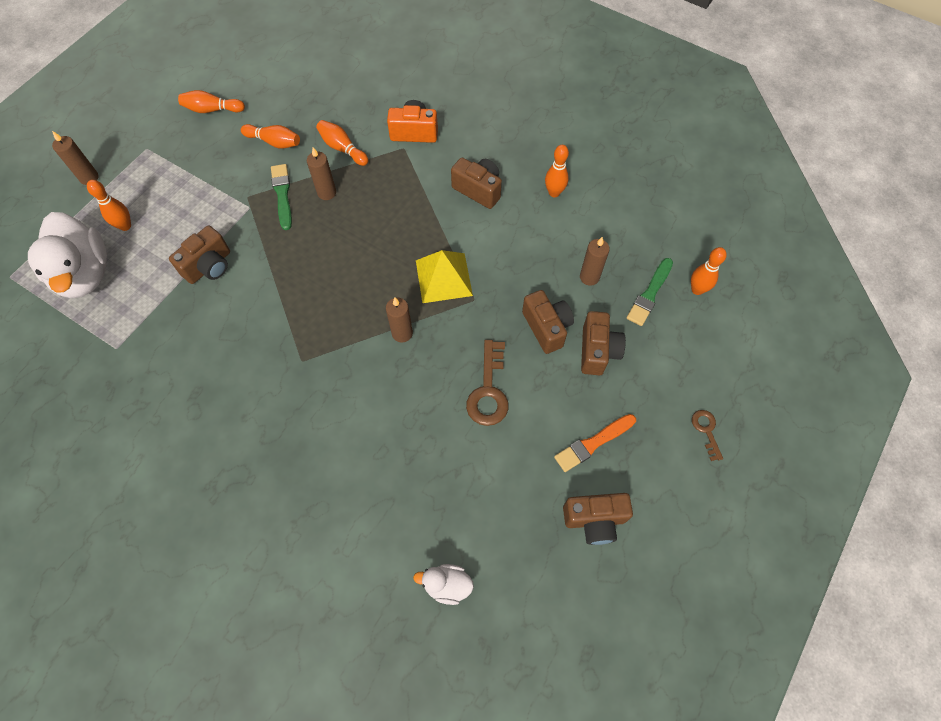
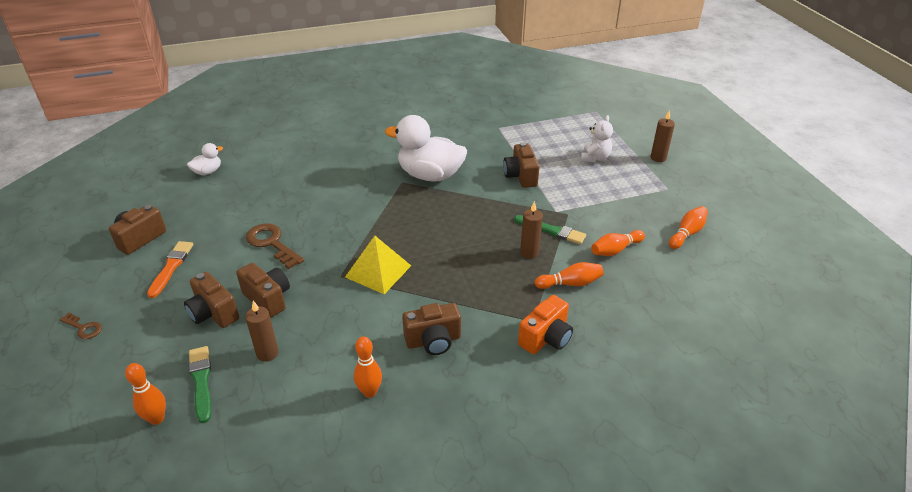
camera: 130 degrees right, 25 degrees down
(84, 274) = (569, 133): white duck -> white duck (430, 175)
(125, 226) = (595, 158): orange bowling pin -> white teddy bear
(402, 333) = (363, 229): brown candle -> none
(546, 327) = (268, 299): brown camera -> brown camera turned 150 degrees counterclockwise

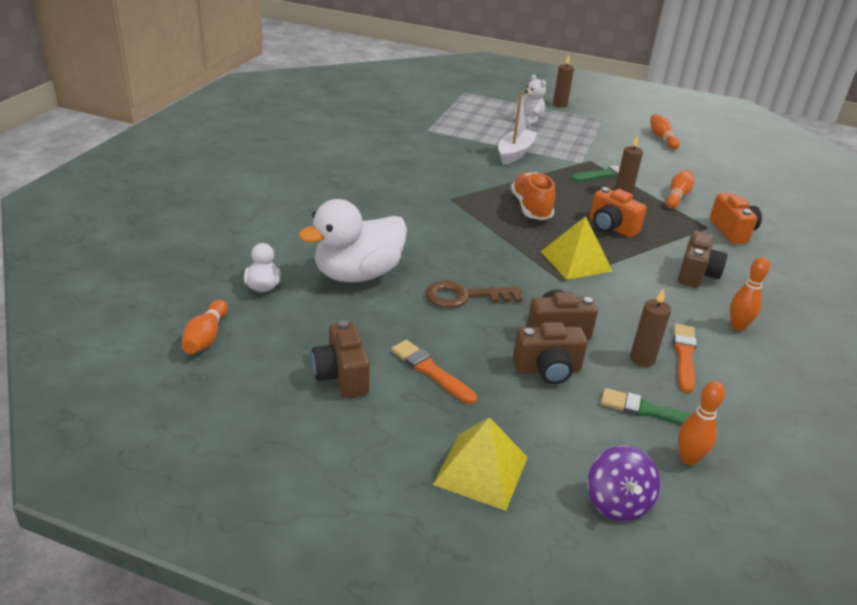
camera: 55 degrees left, 5 degrees down
(83, 328) = (481, 470): brown key -> yellow pyramid
(86, 398) = (617, 502): none -> purple spinning top
(293, 374) = (684, 356): none -> orange brush
(430, 175) = (458, 183): white duck -> white duck (357, 274)
(436, 219) = (531, 208): none -> orange shoe
(457, 268) = (611, 227): none -> orange camera
(520, 176) = (515, 153): brown camera -> white boat
(615, 250) = (654, 166): orange bowling pin -> orange bowling pin (206, 337)

